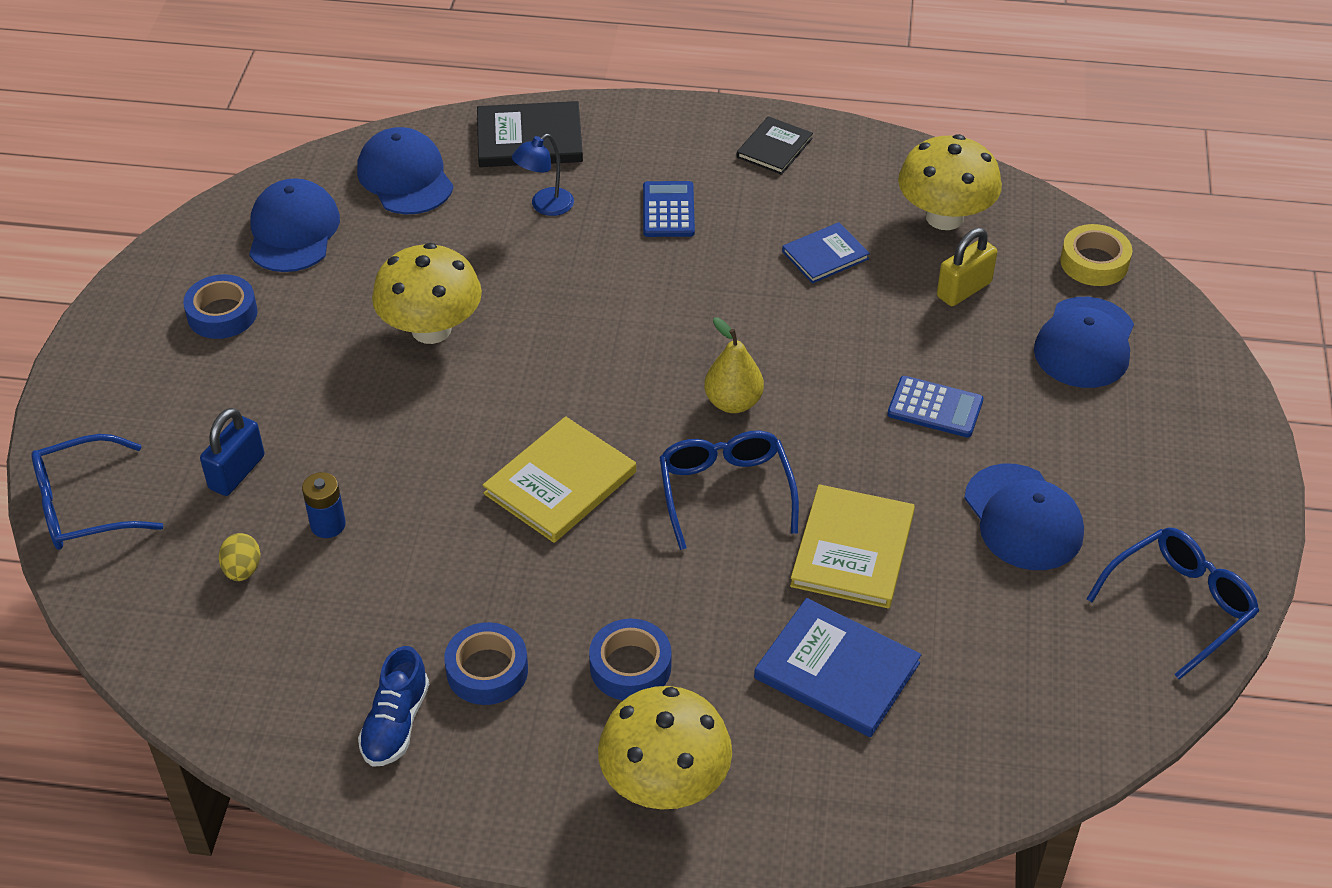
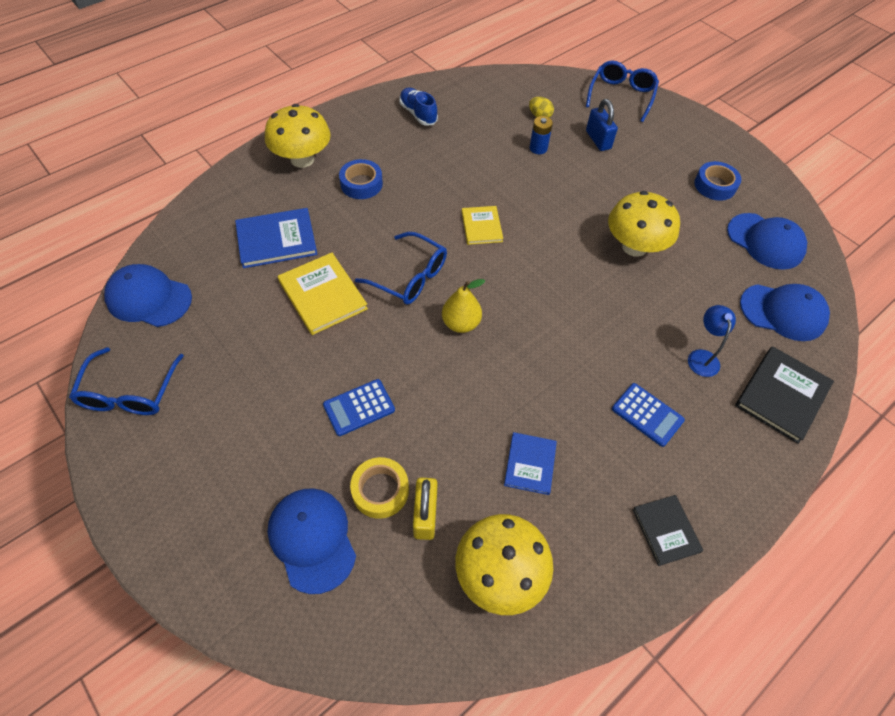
camera: 130 degrees right, 10 degrees up
(487, 670) = (411, 147): blue tape -> none
(560, 483) = (481, 226): yellow book -> yellow book, size x0.63
(1023, 518) = (252, 378): blue cap -> blue cap (148, 298)
(1094, 262) = (364, 630): yellow tape -> yellow tape (380, 490)

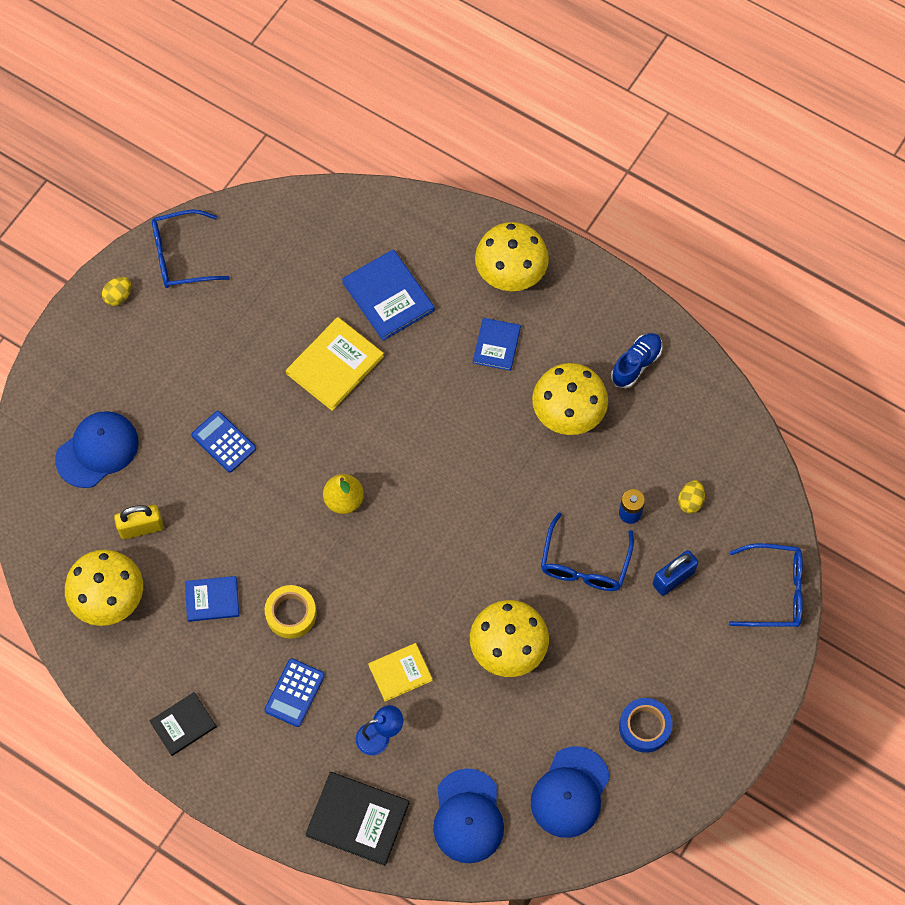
camera: 75 degrees right, 10 degrees up
(137, 467) = (118, 296): none -> yellow egg
(148, 298) = (280, 220): blue cap -> none
(361, 184) = (496, 345): blue tape -> blue book
(380, 490) = (152, 486): yellow tape -> yellow tape (291, 614)
(409, 276) = (385, 435): blue glasses -> blue glasses (584, 563)
(441, 159) = (568, 413): none -> yellow mushroom
(481, 226) = (479, 484): yellow book -> yellow book (400, 672)

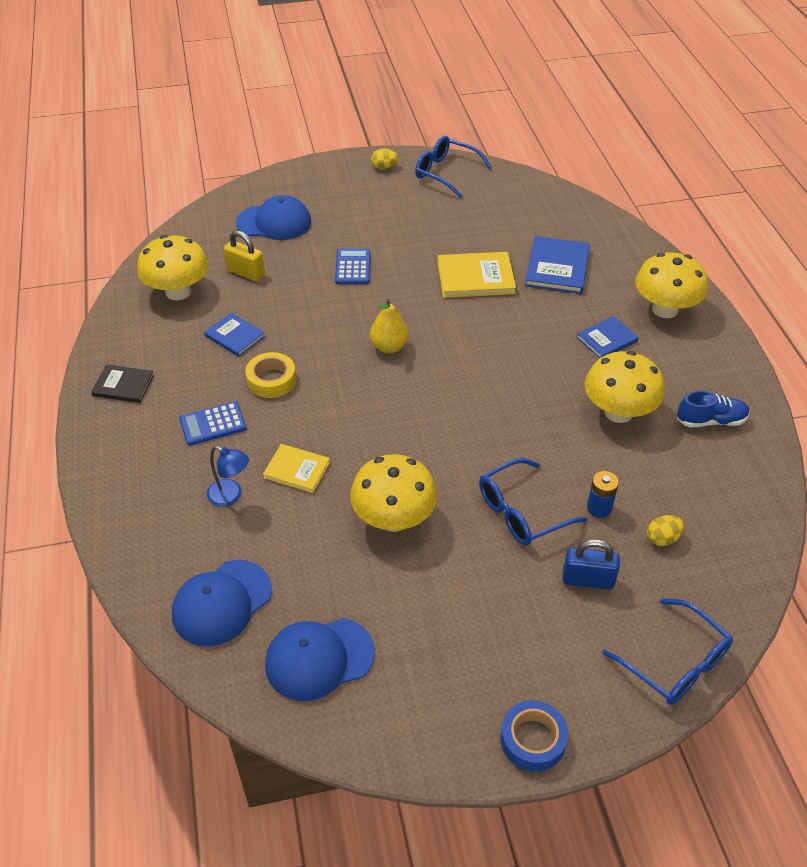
camera: 45 degrees right, 20 degrees down
(357, 819) = (146, 533): black book -> none
(644, 727) = (438, 666): blue tape -> blue tape (532, 740)

